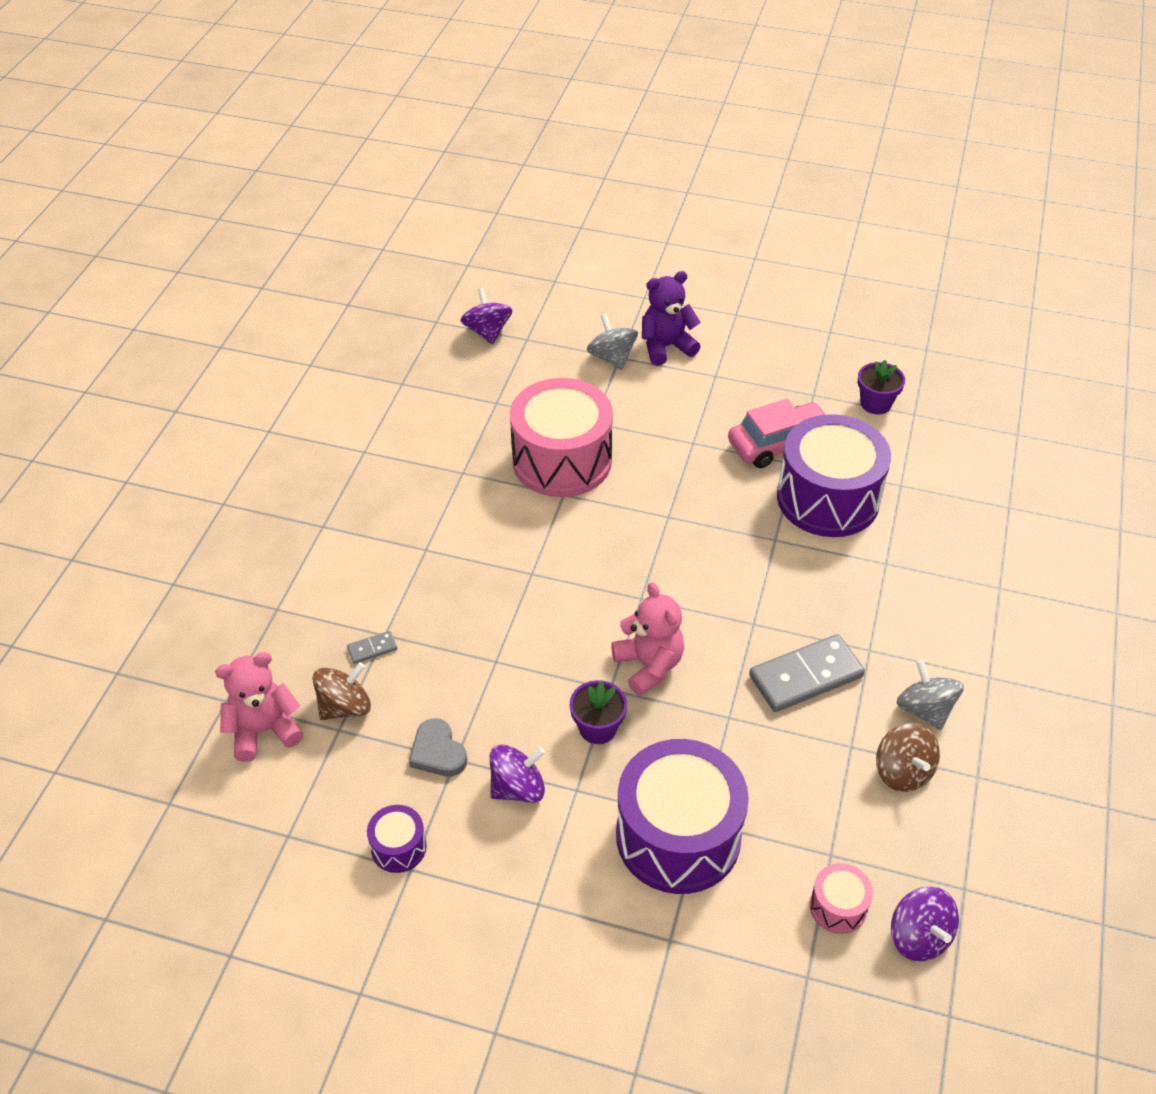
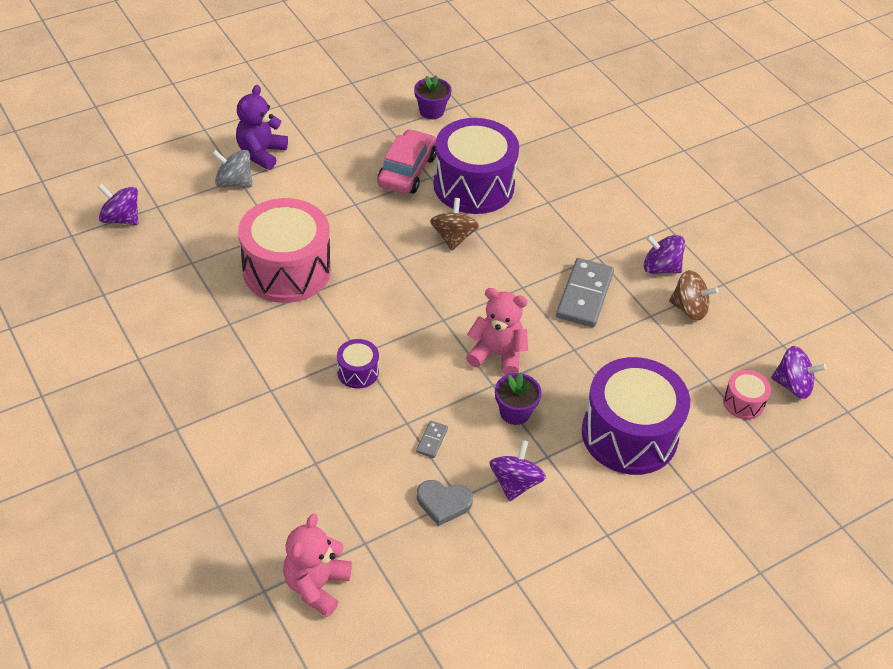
camera: 50 degrees left, 0 degrees up
(345, 707) = (350, 526): brown spinning top -> brown spinning top (453, 237)
(372, 649) = (319, 478): grey domino -> grey domino (432, 440)
(398, 847) = (493, 576): purple drum -> purple drum (358, 372)
(925, 709) = (660, 268): grey spinning top -> purple spinning top

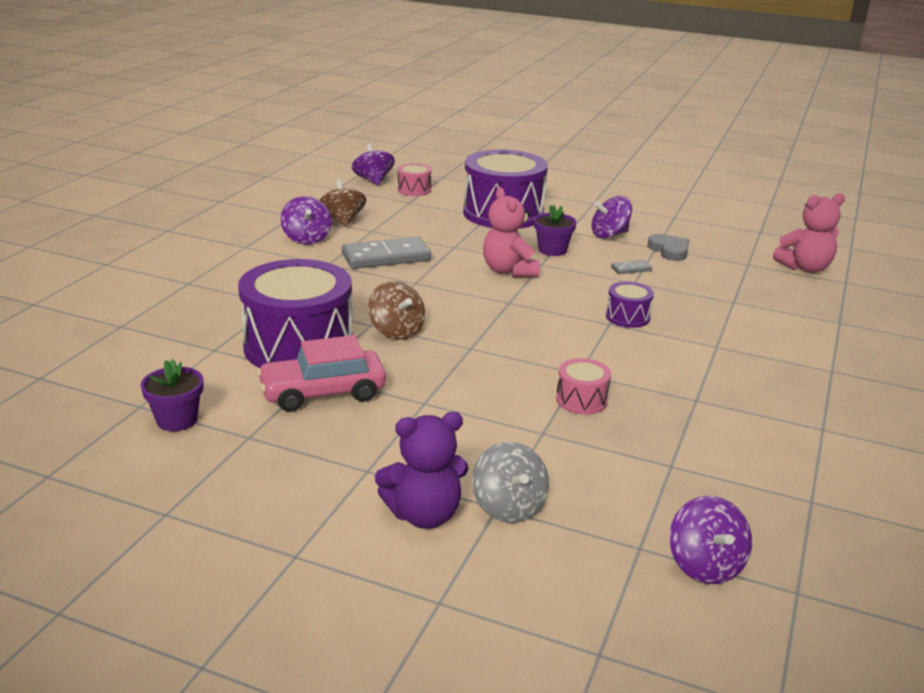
camera: 125 degrees left, 20 degrees down
(287, 270) = (581, 400): pink drum -> pink drum, size x0.44
(453, 237) = (396, 331): brown spinning top -> brown spinning top turned 90 degrees counterclockwise

